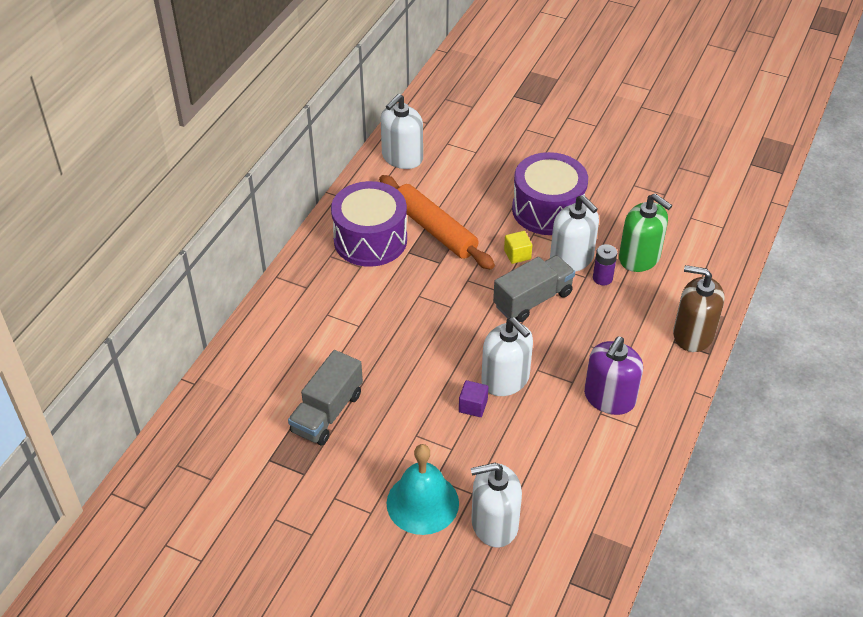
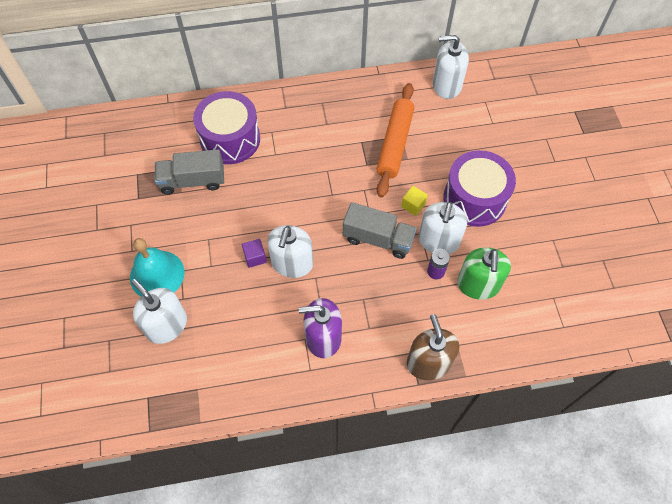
camera: 55 degrees right, 15 degrees up
(370, 240) = (354, 115): purple drum -> purple drum (230, 139)

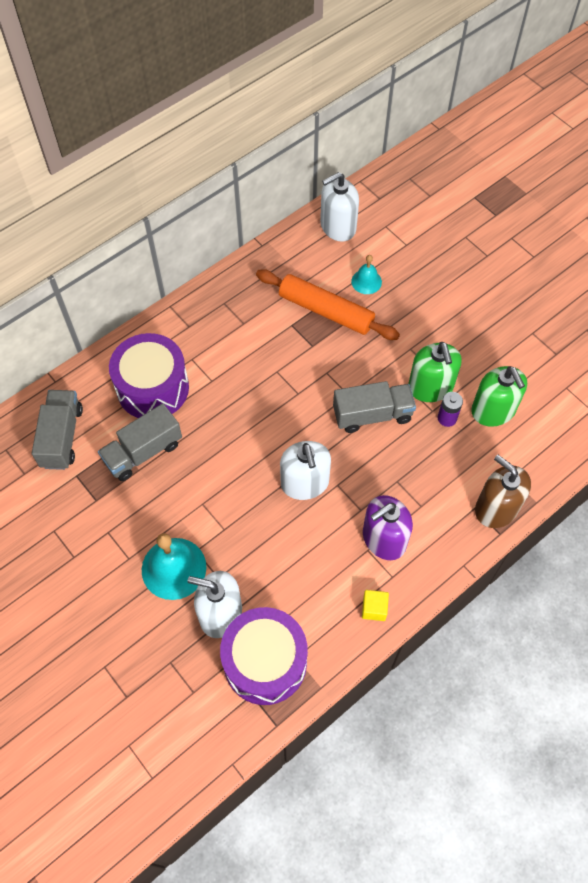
camera: 30 degrees left, 0 degrees up
(146, 143) = (62, 437): none -> grey truck
(255, 257) = (263, 496): purple cube -> none
(394, 144) = (326, 311): orange rolling pin -> orange rolling pin turned 45 degrees counterclockwise
(413, 205) = (384, 364): yellow cube -> yellow cube (374, 608)
(438, 241) = (430, 387): white soap dispenser -> green soap dispenser
(441, 136) = (366, 281): none -> turquoise bell
(474, 199) = (437, 329): purple drum -> purple drum (265, 662)

